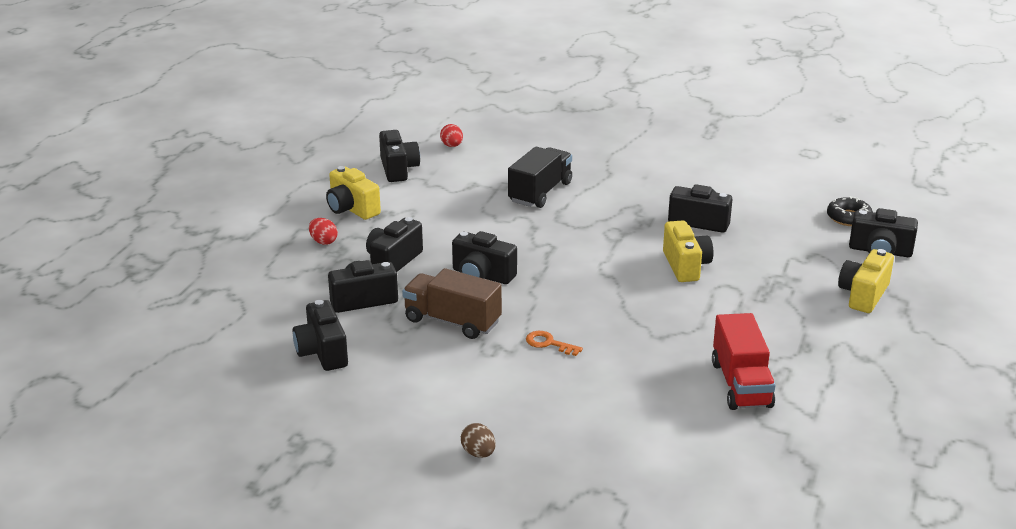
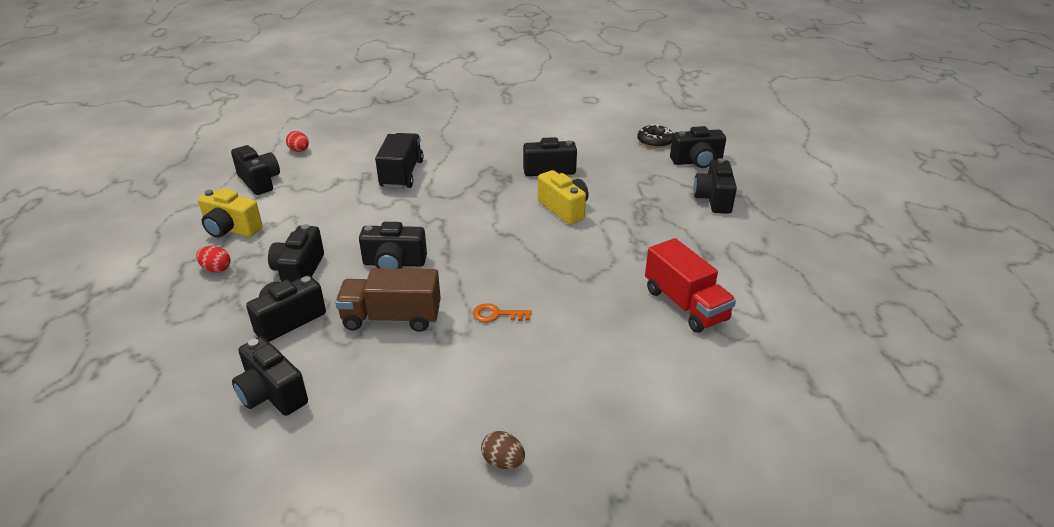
camera: 25 degrees left, 5 degrees up
(863, 295) = (713, 199): yellow camera -> black camera

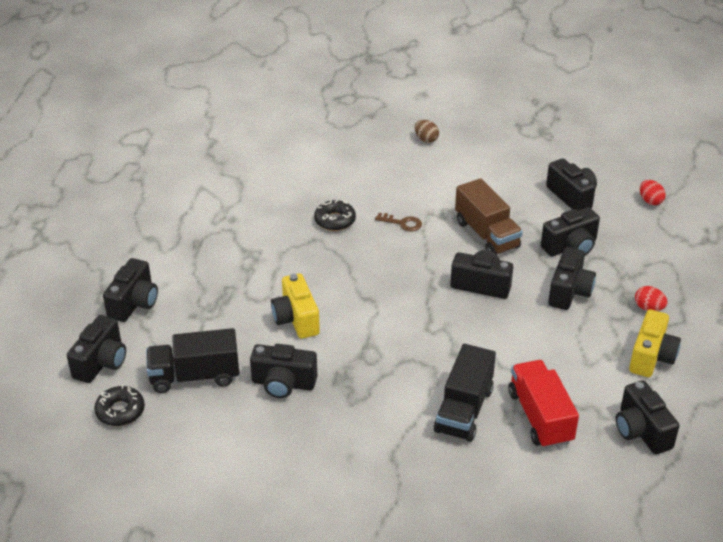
camera: 165 degrees left, 5 degrees up
(231, 229) = (651, 357): yellow camera -> yellow camera turned 75 degrees clockwise
(299, 151) = (602, 488): red egg -> red egg (650, 201)
(392, 318) = (486, 234): brown truck -> brown truck turned 45 degrees clockwise
(497, 314) = (402, 223): orange key -> brown key
(577, 304) = (335, 220): none -> black donut
(619, 164) = (194, 376): none -> black truck
(685, 305) = (251, 205): red truck -> red truck (540, 417)
(696, 162) = (101, 362): black camera -> black camera turned 105 degrees clockwise

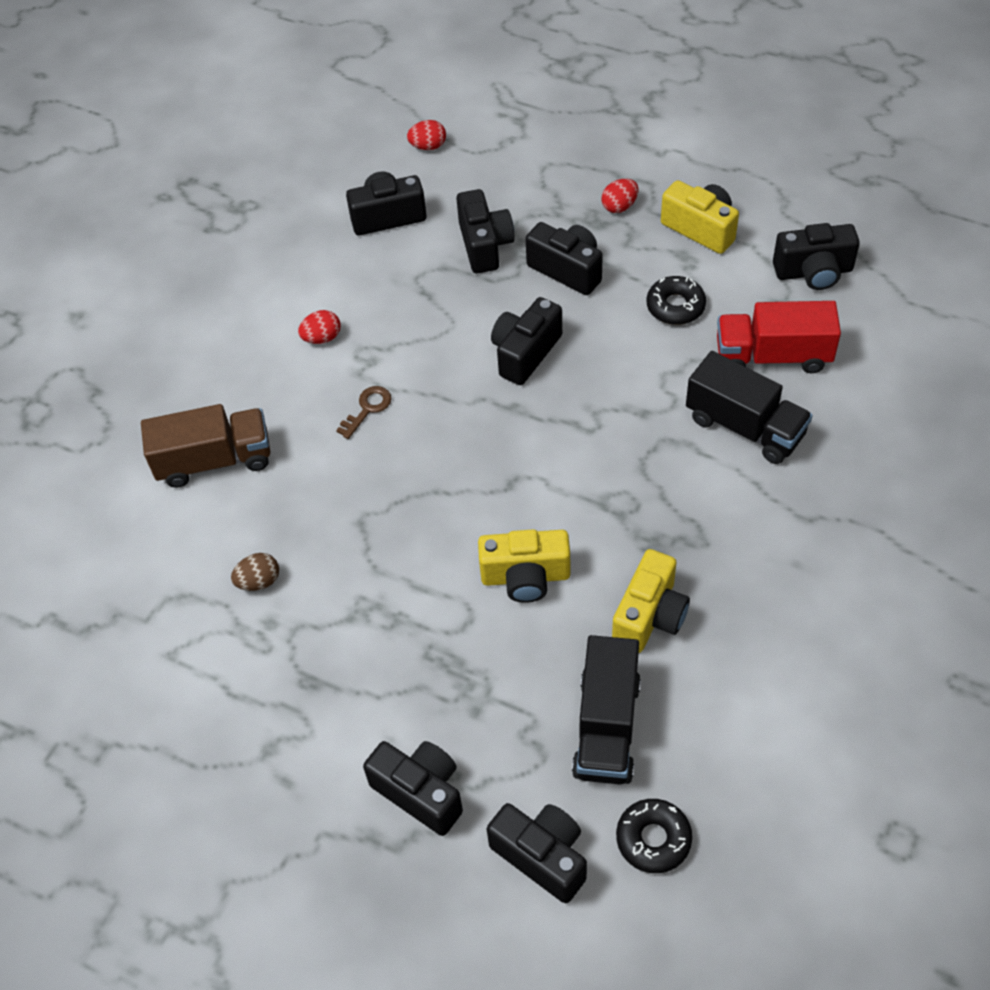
camera: 70 degrees left, 15 degrees up
(283, 383) = (649, 616): black camera -> yellow camera
(335, 220) = (328, 488): black donut -> black donut (675, 306)
(426, 139) = (189, 338): brown egg -> brown egg (259, 581)
(451, 191) = (322, 338): none -> red egg
(486, 234) = (428, 322): brown truck -> brown truck (214, 460)

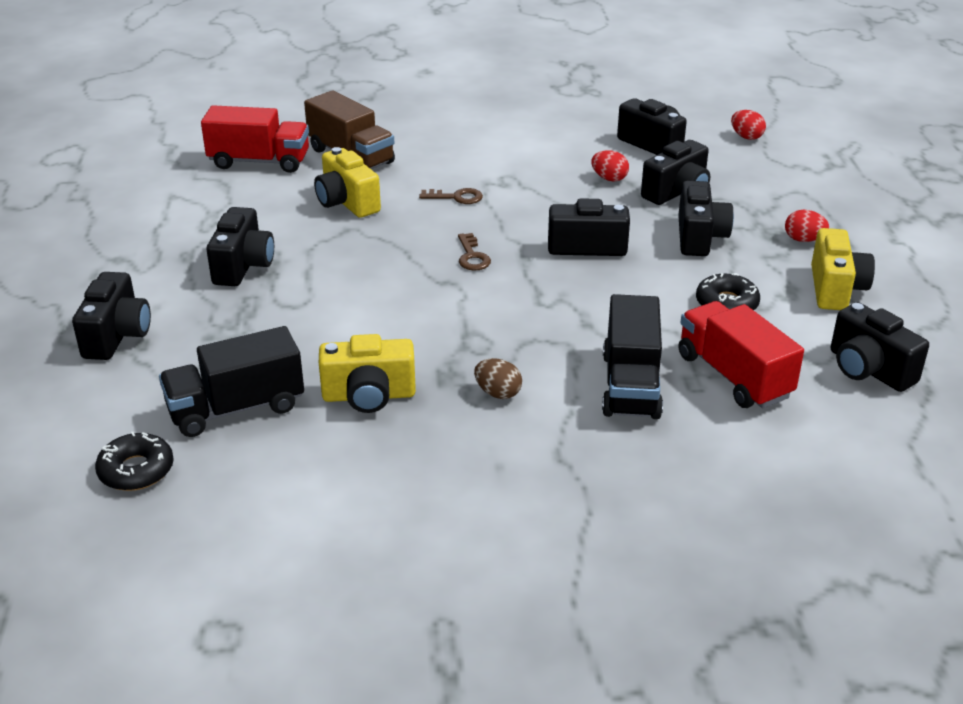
camera: 55 degrees right, 20 degrees down
(158, 546) = (259, 161): none -> red truck
(259, 581) = (260, 207): brown egg -> brown egg (498, 393)
(322, 338) = (504, 158): red egg -> red egg (609, 178)
(482, 444) = (472, 256): none -> brown key
(525, 577) = (358, 319): yellow camera -> yellow camera (347, 202)
(542, 856) = (88, 414): black camera -> black camera (243, 266)

